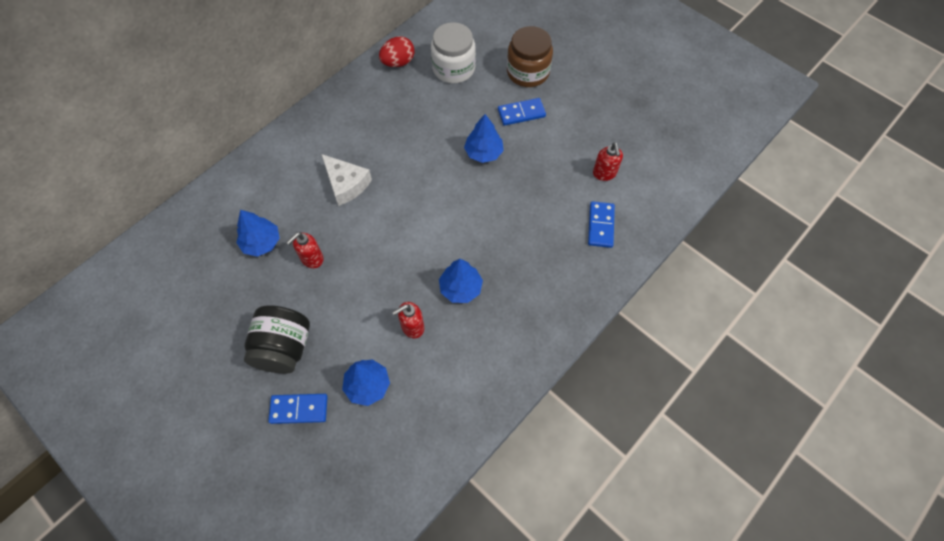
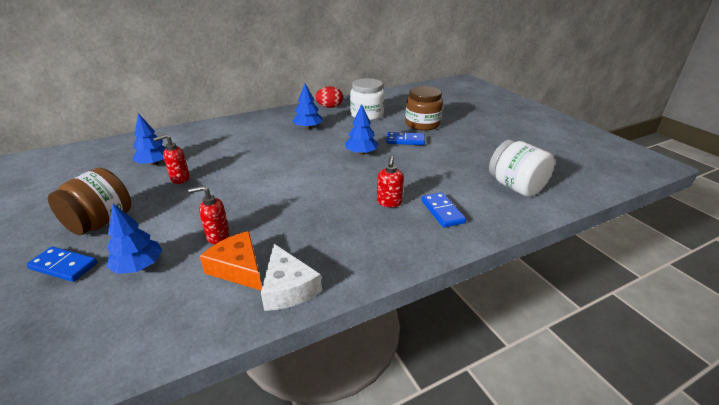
camera: 20 degrees right, 30 degrees down
(284, 348) = (101, 222): black jar -> brown jar
(346, 184) = (243, 149): white cheese -> white cheese (288, 288)
(456, 357) = (238, 268): none -> orange cheese
(460, 288) = (282, 221): blue tree -> blue tree (308, 127)
(601, 225) = (442, 211): blue domino -> blue domino turned 45 degrees counterclockwise
(604, 173) = (461, 182): red soap dispenser -> red soap dispenser (389, 202)
(657, 166) = (516, 187): none -> white jar

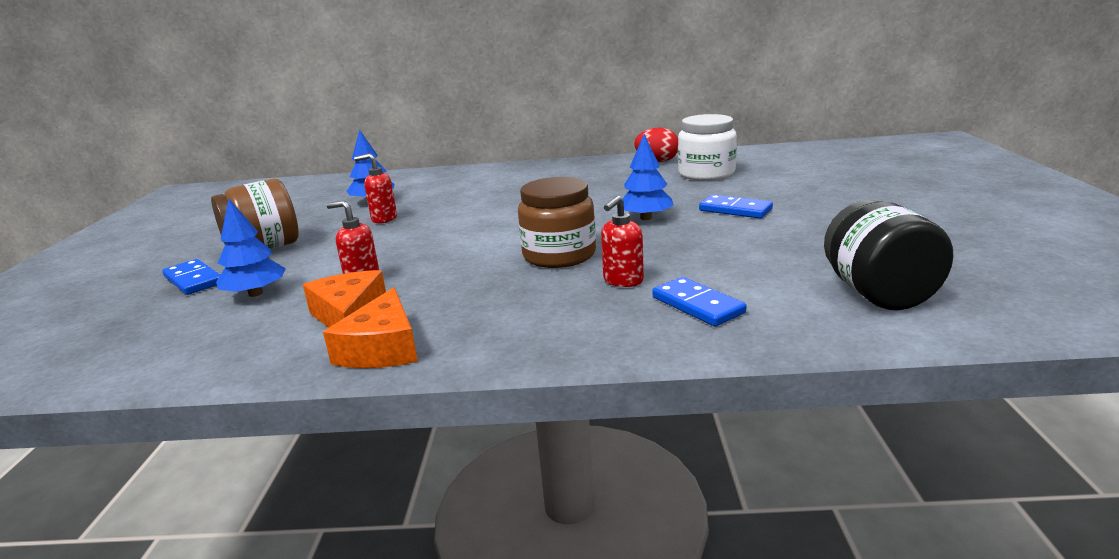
camera: 30 degrees right, 10 degrees down
(288, 288) = (382, 348): white cheese -> orange cheese
(308, 127) = (599, 182): blue tree -> none
(422, 124) = (789, 192): brown jar -> brown jar (559, 255)
(442, 211) = (697, 305): blue domino -> blue domino turned 45 degrees counterclockwise
(516, 187) = (878, 294): white jar -> black jar

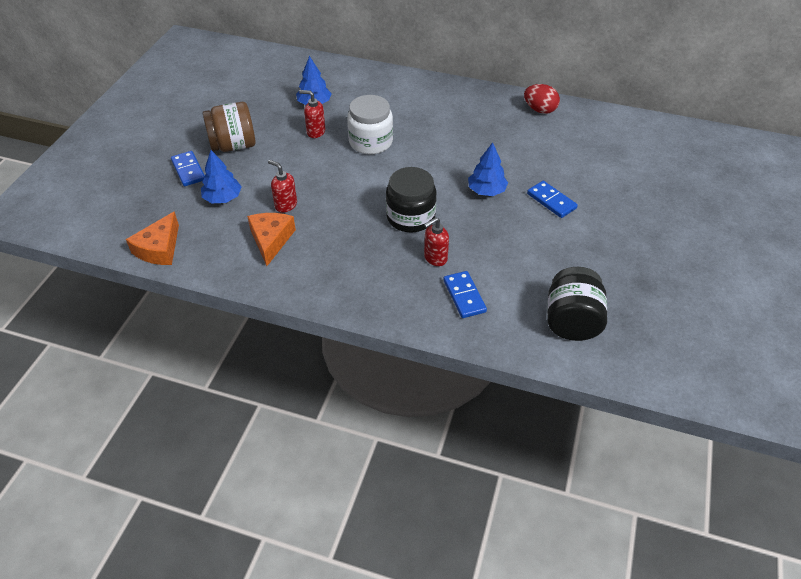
camera: 15 degrees right, 25 degrees up
(382, 348) = (282, 275): orange cheese -> orange cheese (159, 248)
(559, 255) = (410, 217): brown jar -> black jar
(706, 174) = (563, 143): white jar -> white jar (370, 142)

